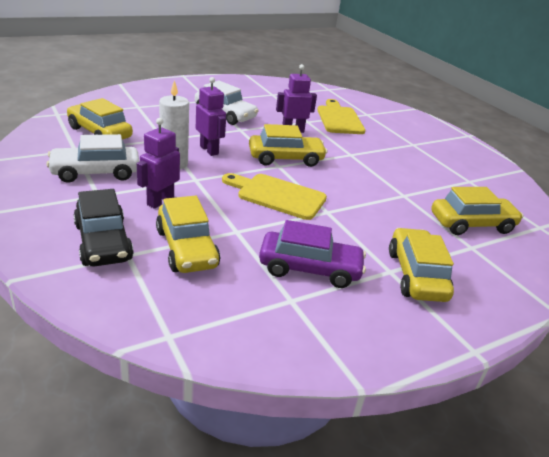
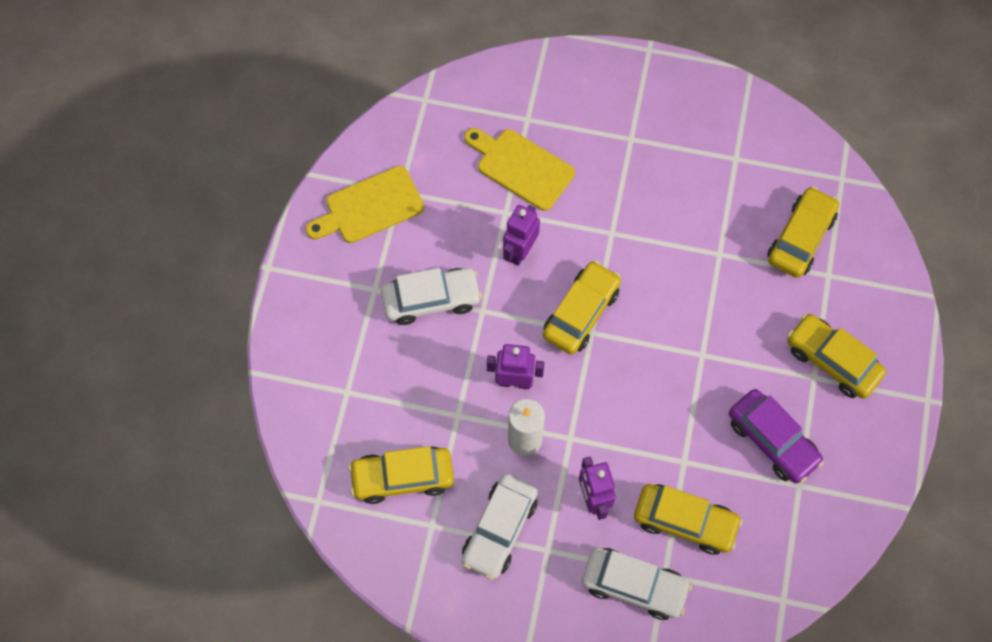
camera: 45 degrees left, 35 degrees up
(103, 242) = (634, 585): black car -> white car
(277, 195) = (648, 380): yellow cutting board -> yellow cutting board (370, 207)
(310, 269) = (772, 440): purple car -> purple car turned 90 degrees clockwise

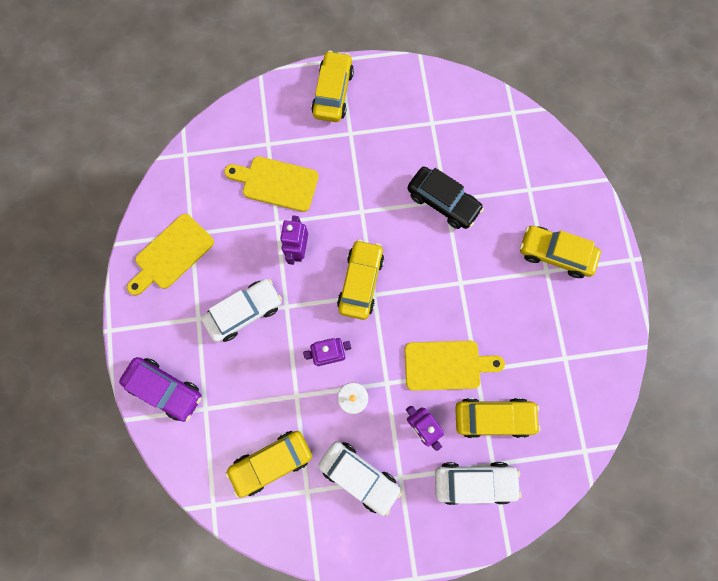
camera: 20 degrees left, 10 degrees up
(499, 530) = (359, 475): white car -> white car turned 60 degrees counterclockwise
(650, 442) = (446, 365): none -> yellow cutting board
(715, 254) = (443, 202): none -> black car
(772, 440) = (534, 330): purple car -> purple car (165, 389)
(800, 238) = (499, 168): yellow car -> yellow car (333, 93)

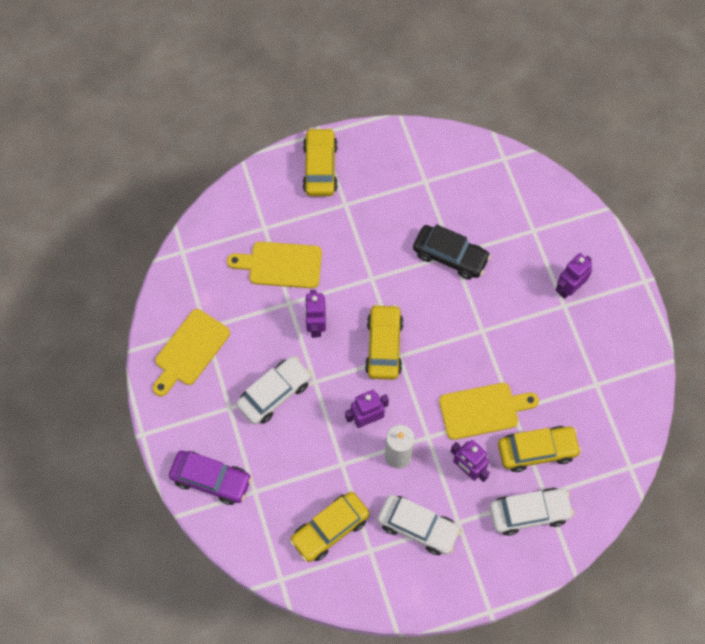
camera: 10 degrees left, 10 degrees down
(555, 254) = (569, 288): yellow car -> purple robot

